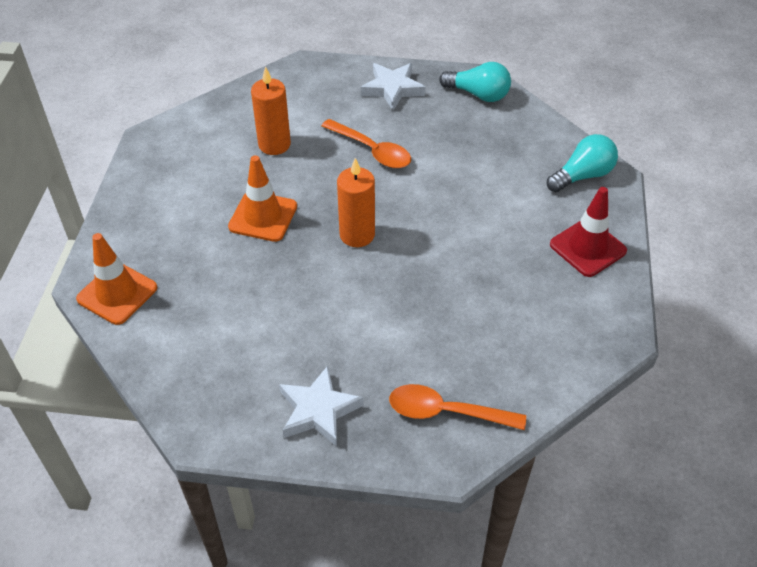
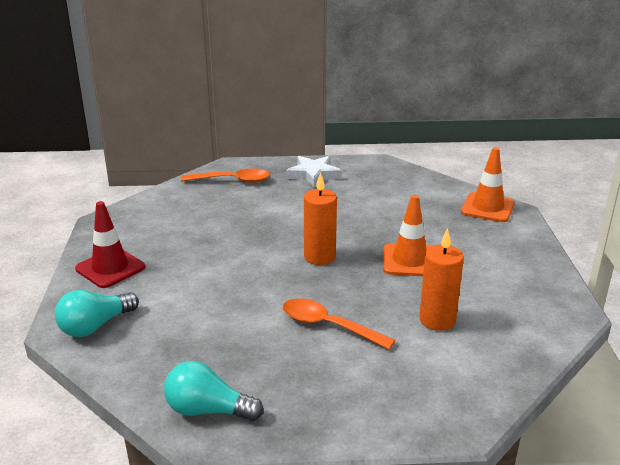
camera: 170 degrees right, 20 degrees down
(392, 89) = (326, 404): white star -> none

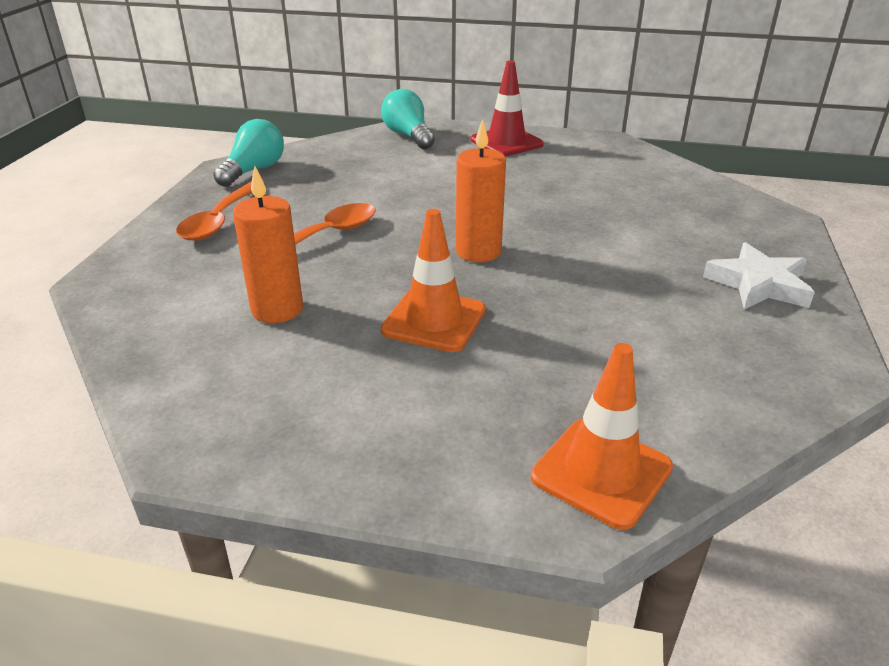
camera: 105 degrees right, 5 degrees up
(232, 180) = (727, 215): orange spoon -> orange spoon (220, 220)

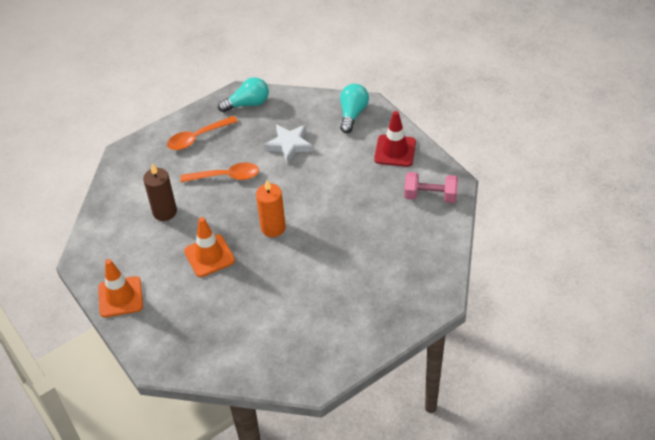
camera: 45 degrees right, 15 degrees up
(277, 309) = (164, 212): orange candle -> brown candle
(601, 472) = (179, 356): orange traffic cone -> orange traffic cone (120, 297)
(607, 156) = (430, 196): none -> pink dumbbell
(758, 284) = (357, 326): white star -> white star (289, 145)

